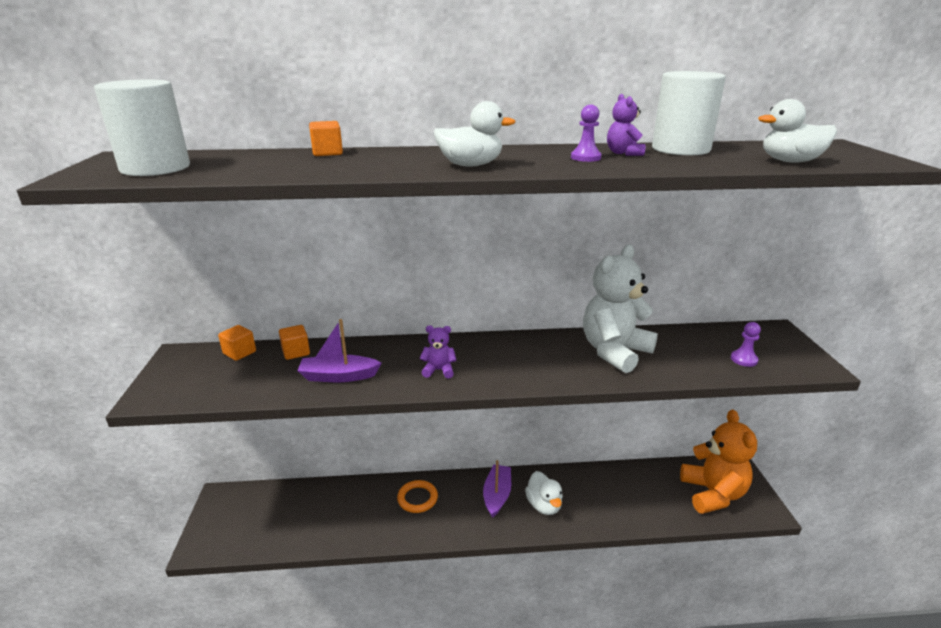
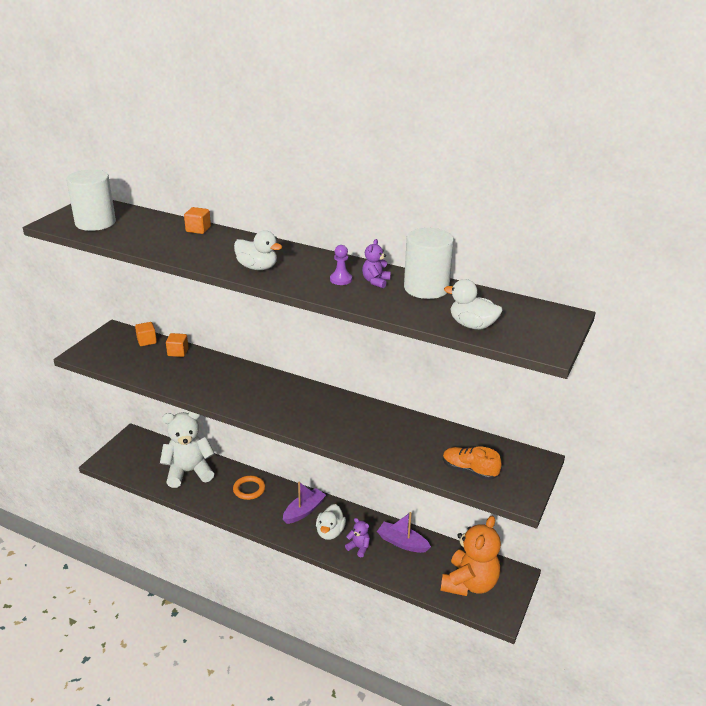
camera: 30 degrees right, 5 degrees up
(339, 376) = (186, 378): purple boat -> purple boat (402, 543)
(439, 370) = (248, 397): purple teddy bear -> purple teddy bear (359, 547)
(614, 351) = (380, 428): white teddy bear -> white teddy bear (189, 472)
(743, 359) = (469, 470): purple pawn -> orange shoe

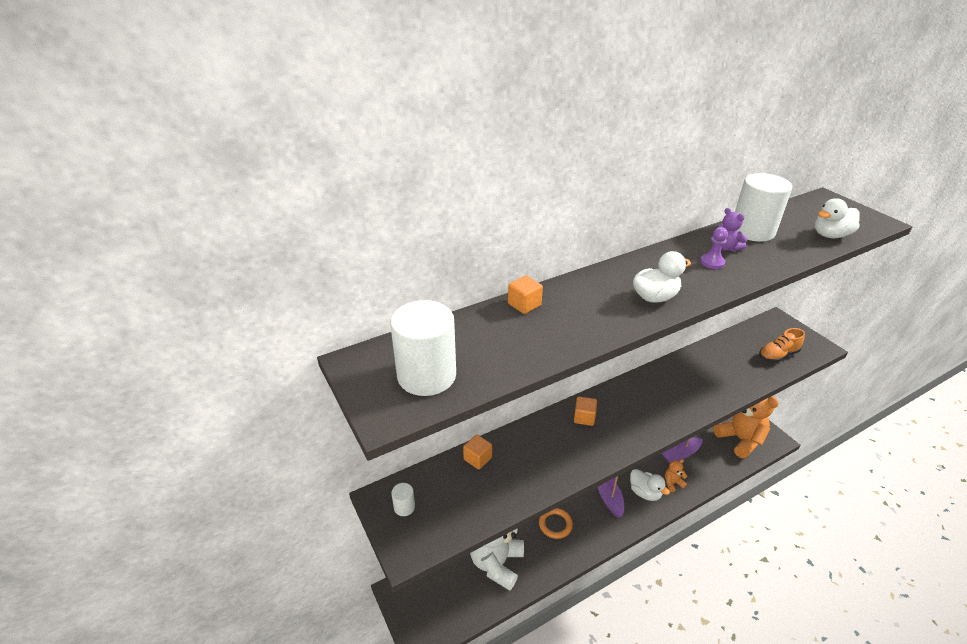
camera: 55 degrees left, 5 degrees up
(114, 341) = (404, 507): none -> white cylinder
(147, 341) = (431, 477): orange cube -> orange cube (584, 417)
(359, 547) = (672, 483): purple teddy bear -> orange teddy bear

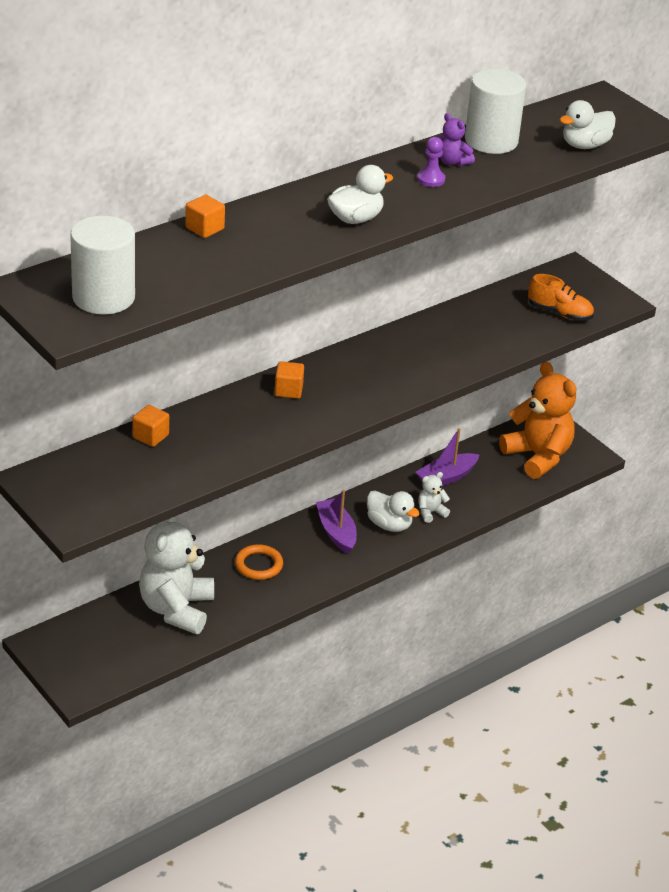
camera: 10 degrees left, 0 degrees up
(404, 507) = (64, 485): white cylinder -> none
(672, 483) = (430, 512): orange teddy bear -> white teddy bear
(778, 355) = (559, 313): orange shoe -> orange shoe turned 120 degrees counterclockwise

